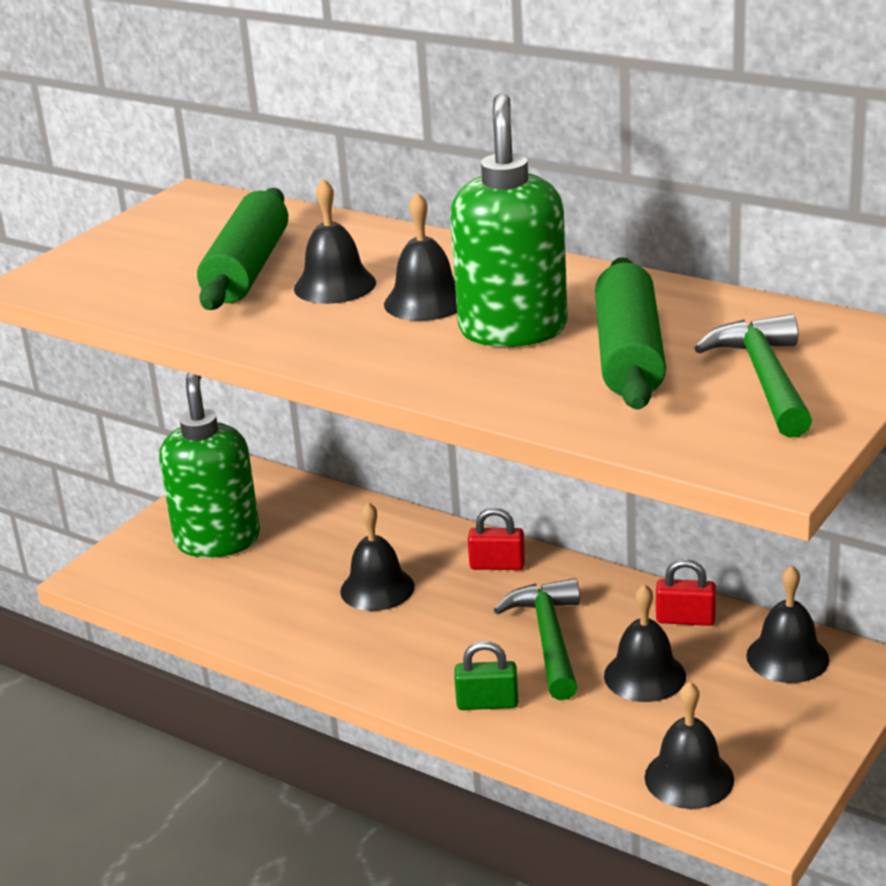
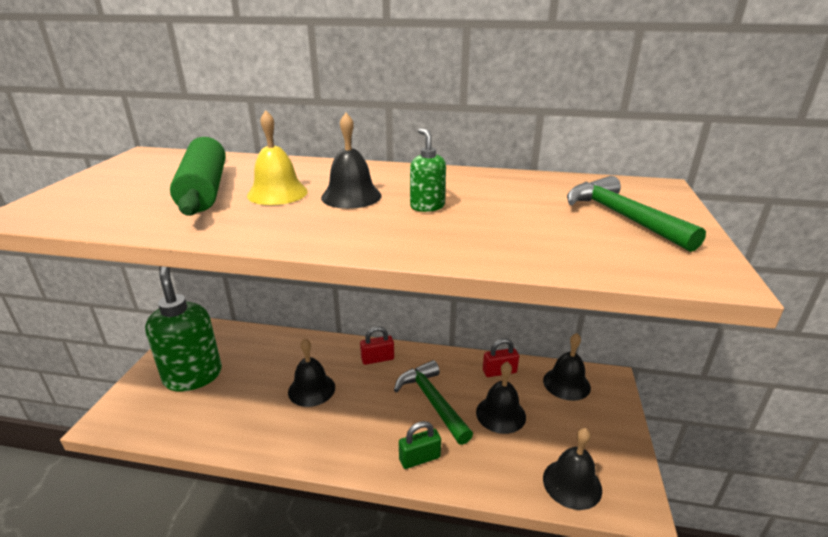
camera: 25 degrees left, 0 degrees up
(335, 285) = (277, 193): black bell -> yellow bell
(513, 330) = (427, 206): green soap dispenser -> green soap dispenser, size x0.46
(629, 354) = (520, 213): green rolling pin -> none

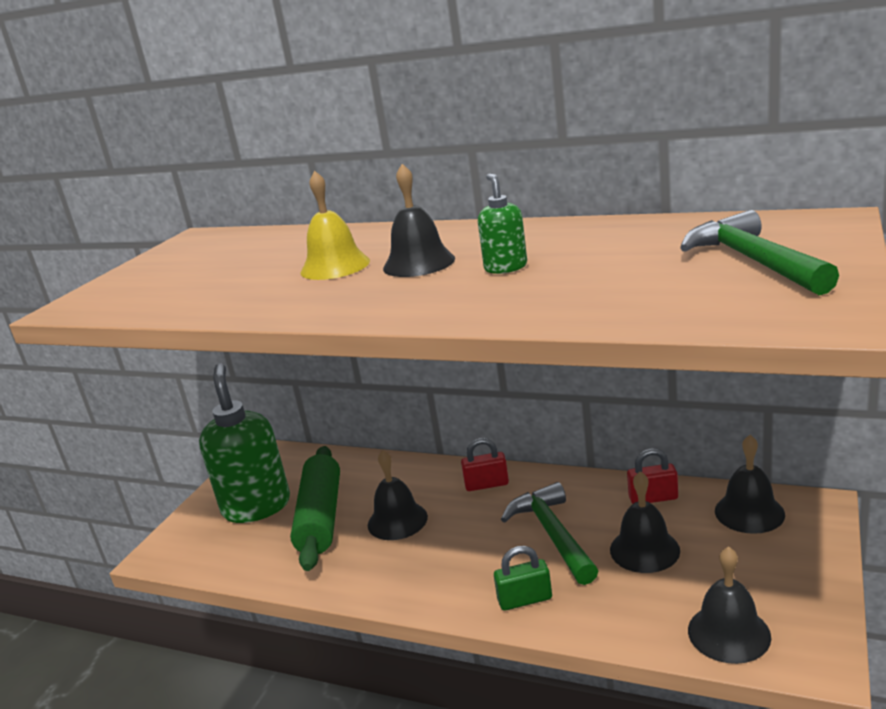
camera: 15 degrees right, 5 degrees down
(205, 190) = (256, 269): green rolling pin -> green rolling pin (321, 517)

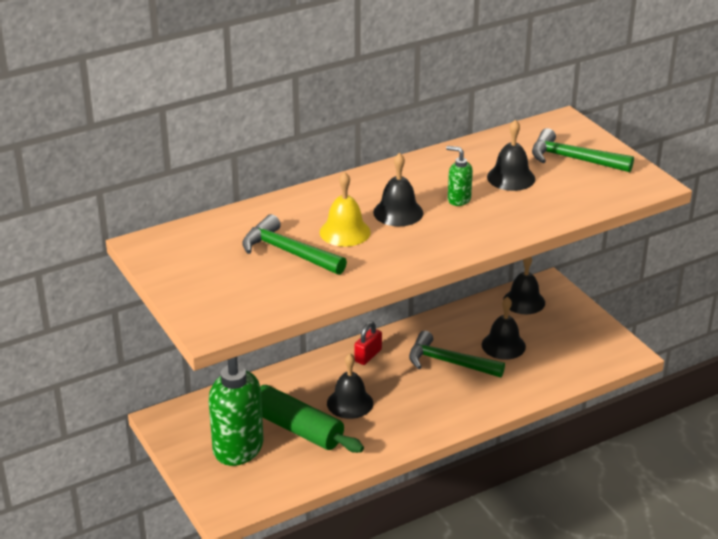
camera: 55 degrees left, 10 degrees up
(256, 269) = (288, 252): none -> green hammer
(525, 599) = (484, 400): green padlock -> none
(653, 498) = (470, 317): red padlock -> none
(728, 633) = (586, 362): black bell -> black bell (511, 178)

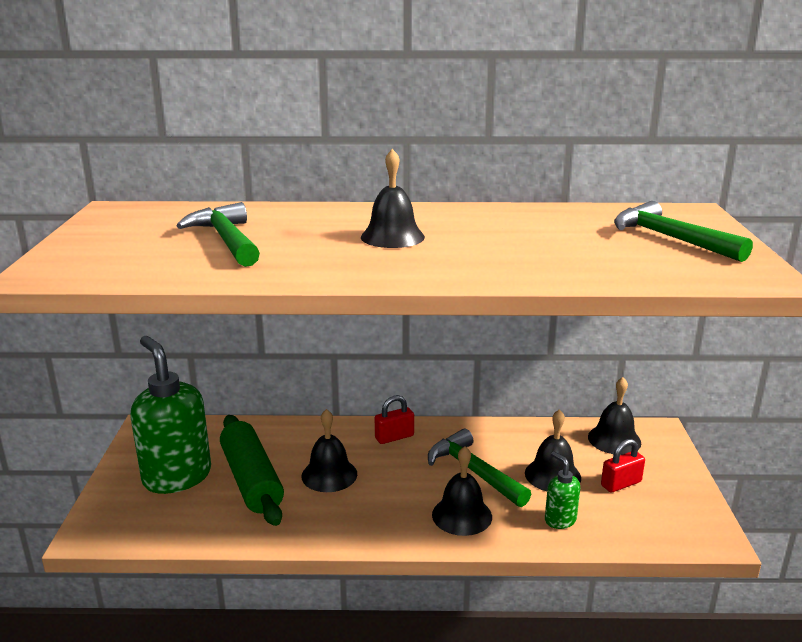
camera: 30 degrees right, 10 degrees down
(345, 232) = (310, 238): yellow bell -> none
(458, 199) = (478, 241): green soap dispenser -> green soap dispenser (559, 520)
(511, 178) = (567, 237): black bell -> black bell (462, 515)
(551, 336) = (621, 484): none -> red padlock

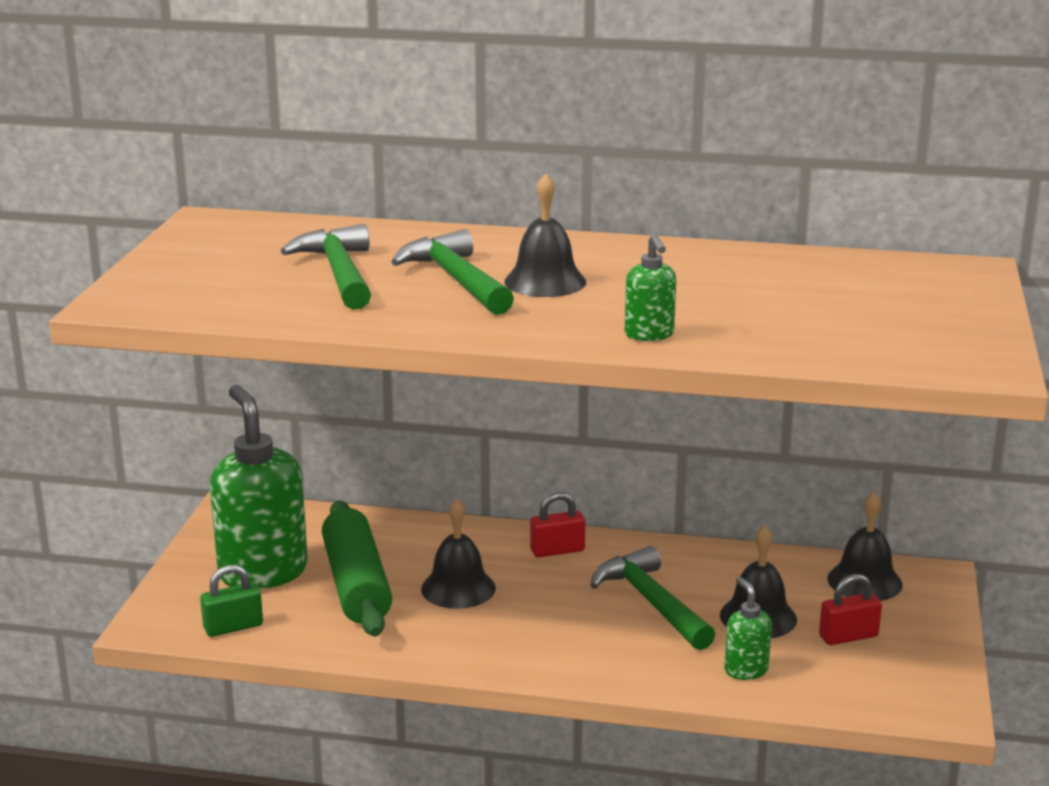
camera: 10 degrees right, 0 degrees up
(158, 527) = (233, 627): none -> green padlock
(462, 515) = (618, 652): black bell -> none
(494, 270) = (649, 335): none -> green soap dispenser
(671, 238) = (906, 307): green hammer -> green hammer (457, 280)

